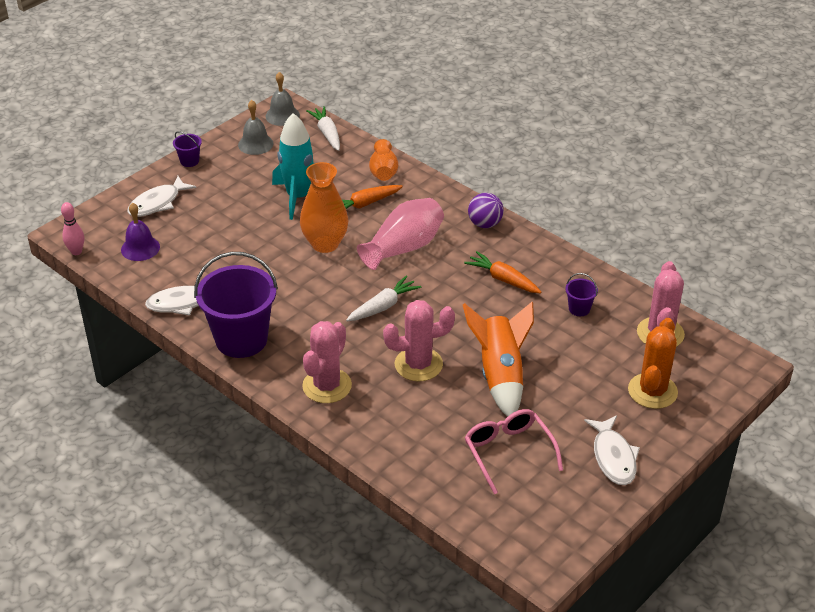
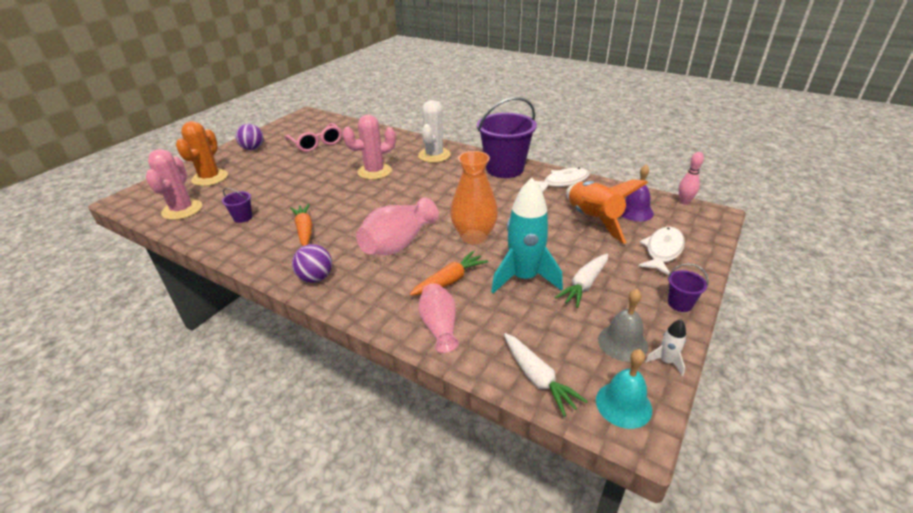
camera: 170 degrees right, 5 degrees down
(236, 131) = (666, 361): none -> white rocket
(282, 115) = (623, 404): grey bell -> turquoise bell
(327, 386) = (434, 155): pink cactus -> white cactus
(383, 171) = (439, 326): orange vase -> pink vase
(383, 306) = (407, 199): white carrot -> white carrot (584, 285)
(500, 375) = (316, 173): orange rocket -> orange rocket (593, 220)
(503, 279) = (304, 230): orange carrot -> orange carrot turned 135 degrees counterclockwise
(613, 457) = (253, 148): white fish -> purple ball

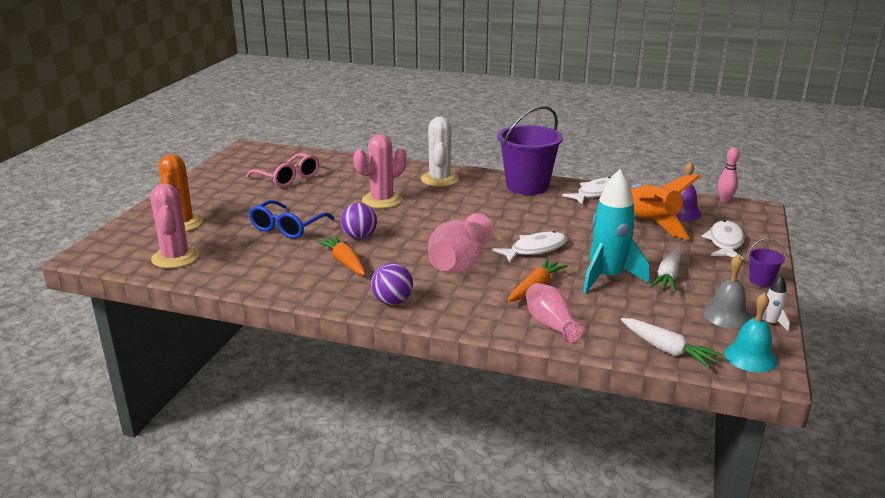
camera: 15 degrees left, 10 degrees down
(243, 217) = (259, 257): purple bucket -> none
(253, 148) = (210, 189): purple ball -> purple ball (359, 237)
(284, 190) = (287, 228): none -> blue glasses
(474, 237) = (535, 249): orange vase -> white fish

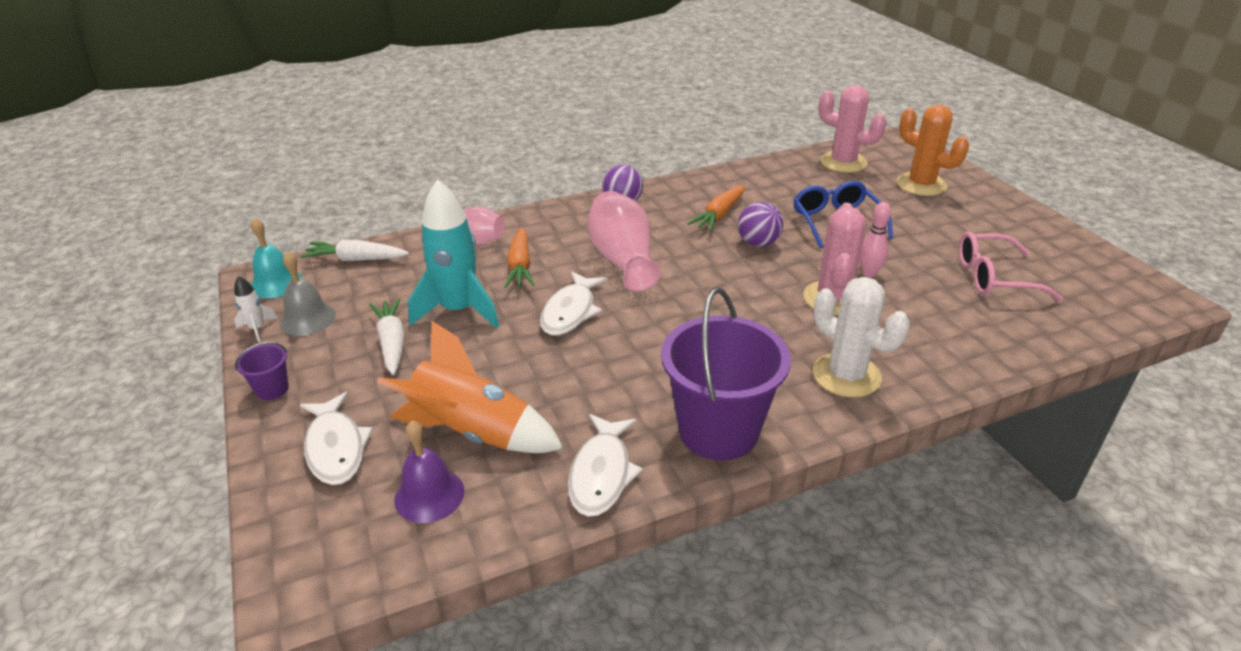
camera: 140 degrees right, 10 degrees up
(344, 262) = (719, 215): orange carrot -> orange carrot turned 105 degrees clockwise
(724, 200) = (365, 588): pink bowling pin -> pink bowling pin (869, 273)

